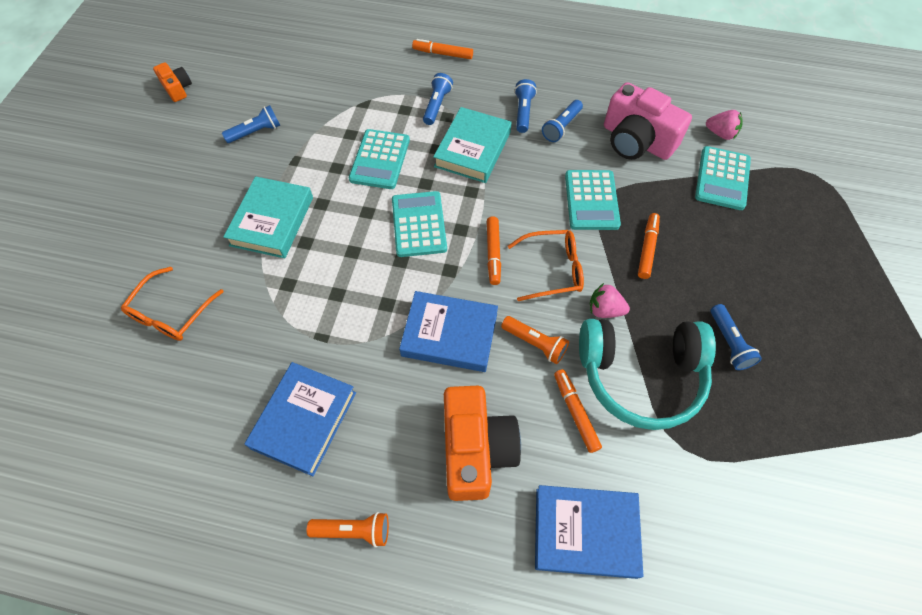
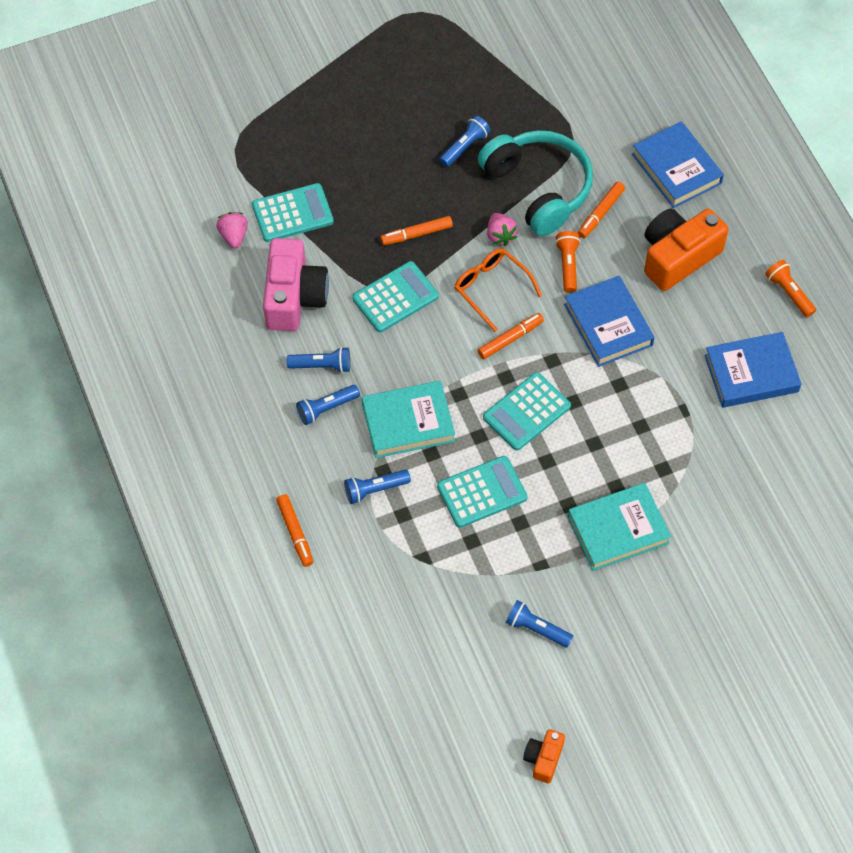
camera: 125 degrees left, 0 degrees up
(171, 313) = (759, 534): orange glasses -> none

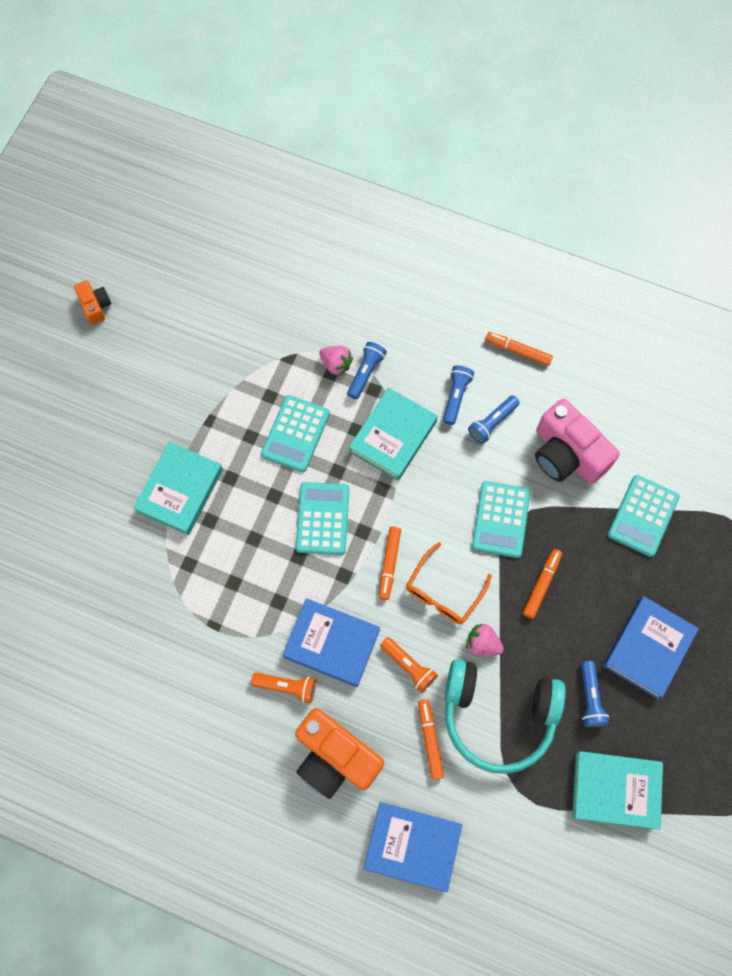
camera: 135 degrees right, 10 degrees up
(234, 236) = (659, 459): pink strawberry -> pink strawberry (336, 364)
(295, 533) = (384, 302): orange marker -> orange marker (518, 351)
(491, 288) = (443, 592): orange glasses -> orange glasses turned 120 degrees clockwise
(509, 90) = (615, 790): none -> turquoise book
(536, 629) = (173, 378): blue flashlight -> none
(678, 256) = (335, 757): orange camera -> orange camera turned 120 degrees clockwise
(751, 373) = (190, 704): blue book -> blue book (648, 648)
(789, 293) = (220, 809): orange flashlight -> orange flashlight (287, 687)

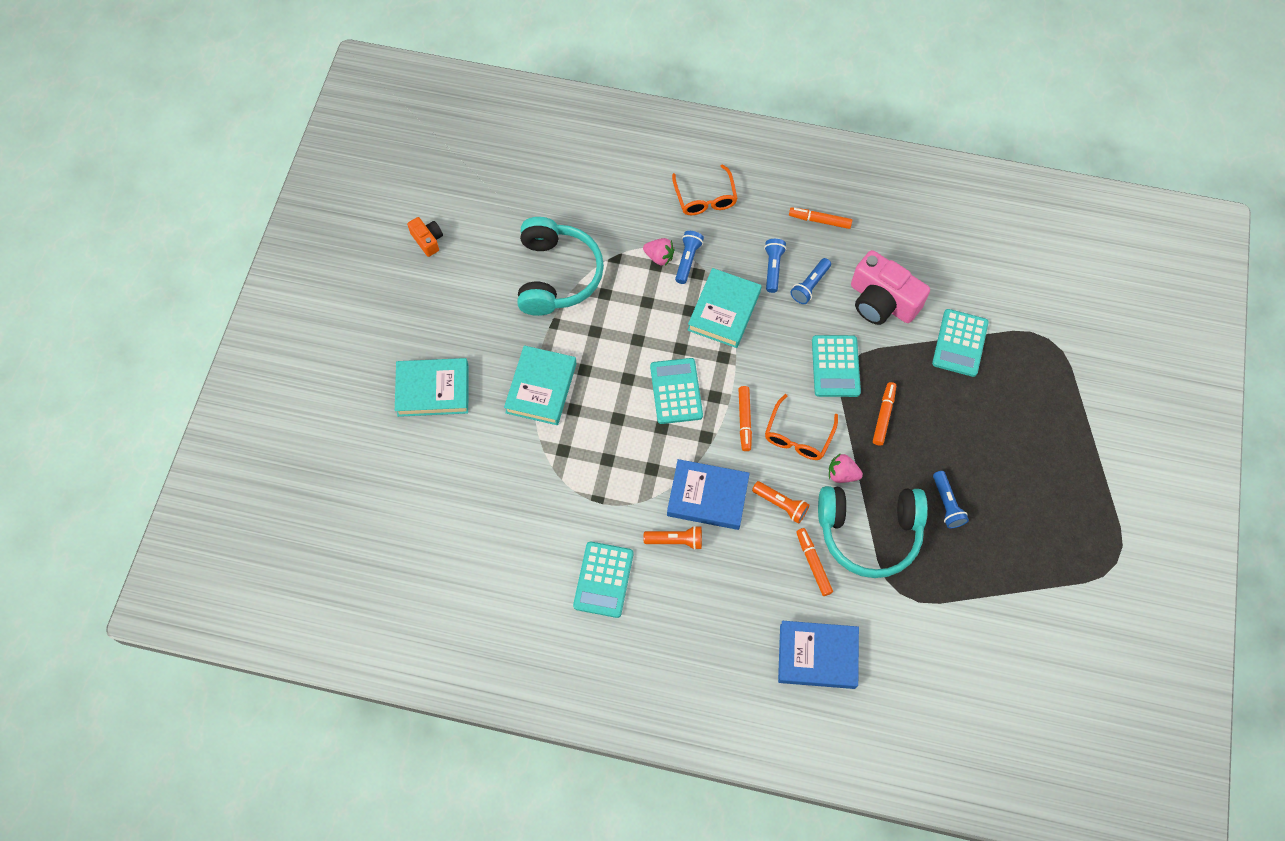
camera: 10 degrees left, 5 degrees down
(223, 367) = (557, 275): none -> turquoise headphones
(295, 434) = (635, 322): turquoise calculator -> turquoise calculator (603, 579)
(335, 757) = (732, 593): orange camera -> none
(399, 306) = (705, 198): none -> orange glasses
(615, 790) = (985, 578): turquoise book -> turquoise book (433, 390)
(648, 648) = (988, 454): blue book -> none

